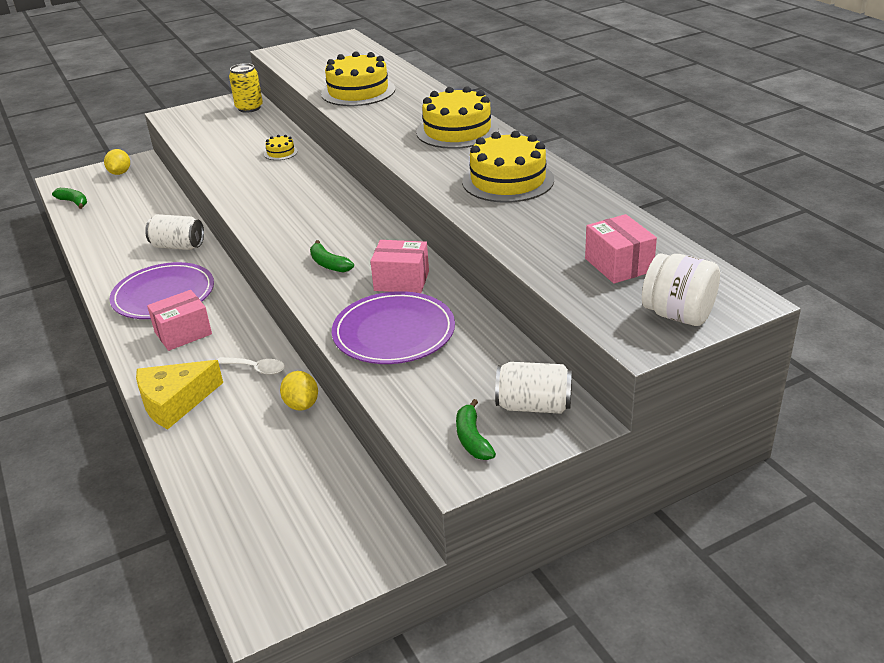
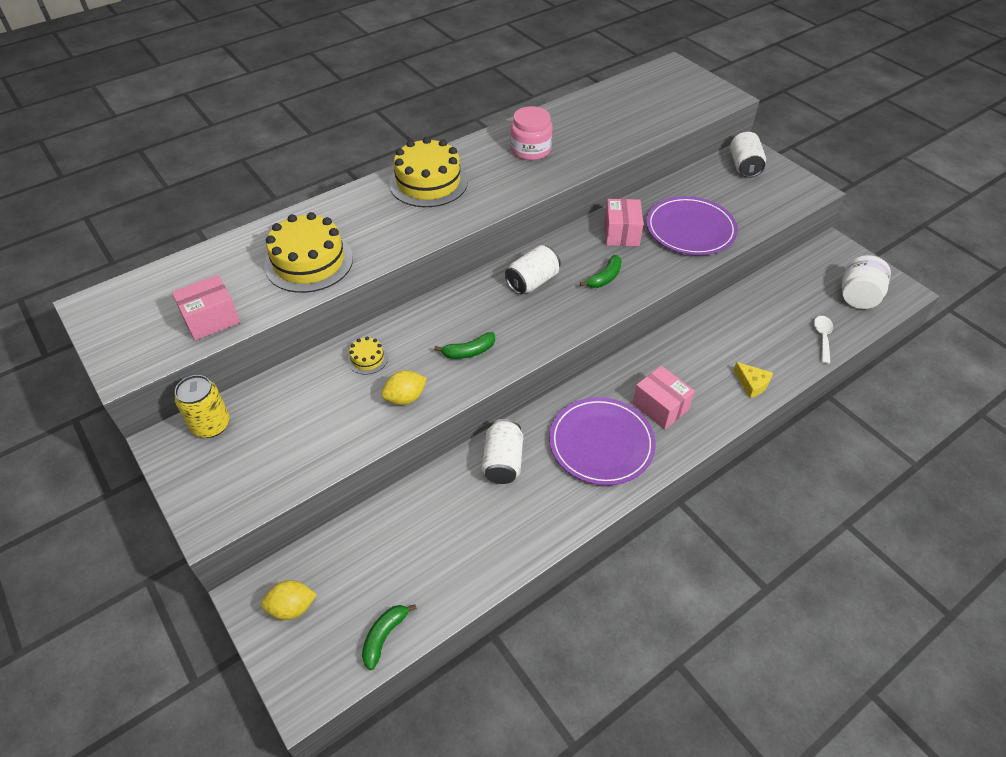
camera: 100 degrees left, 15 degrees up
(175, 402) = (752, 384): yellow cheese -> yellow cheese, size x0.55
(256, 369) = (694, 343): white spoon -> white spoon (822, 337)
(301, 405) = (727, 308): yellow lemon -> yellow lemon (405, 398)
(341, 223) = (532, 282): none -> white can
(472, 439) = (783, 186): green banana -> green banana (469, 351)
(508, 180) = (530, 150): yellow cake -> pink jar
(618, 265) = (647, 103): pink box -> pink box (211, 319)
(678, 315) = (696, 85): white jar -> white jar (857, 297)

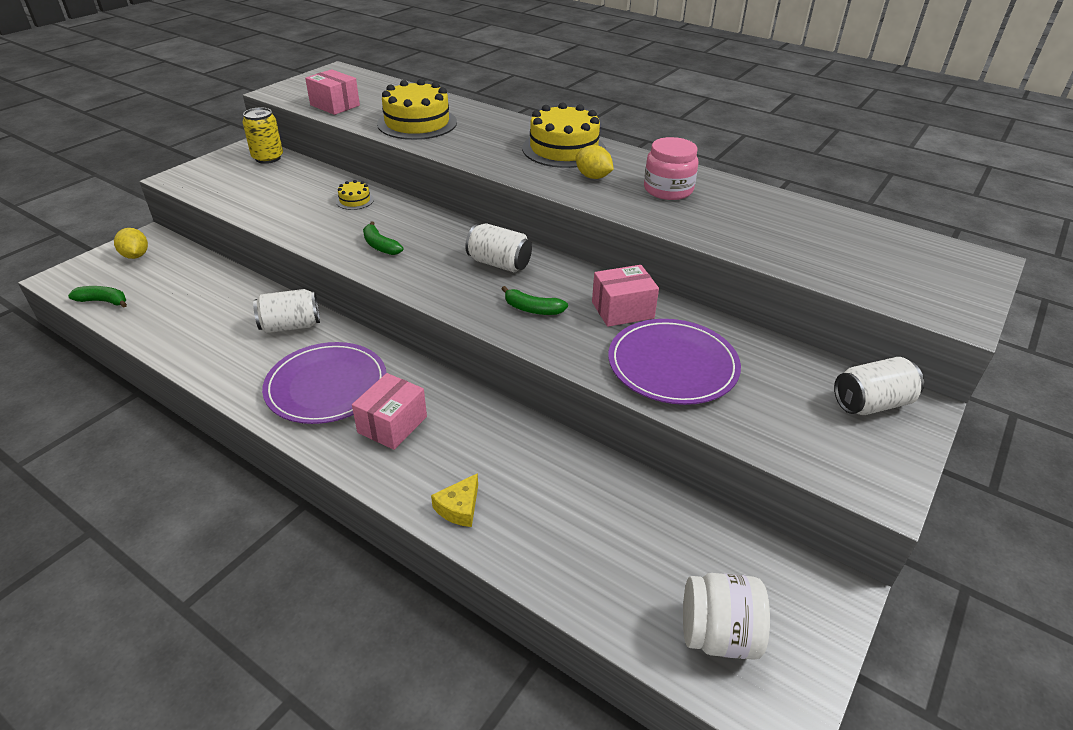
camera: 70 degrees right, 10 degrees down
(405, 398) = (312, 226): yellow lemon -> yellow lemon (593, 177)
(822, 337) = (591, 587): white spoon -> none

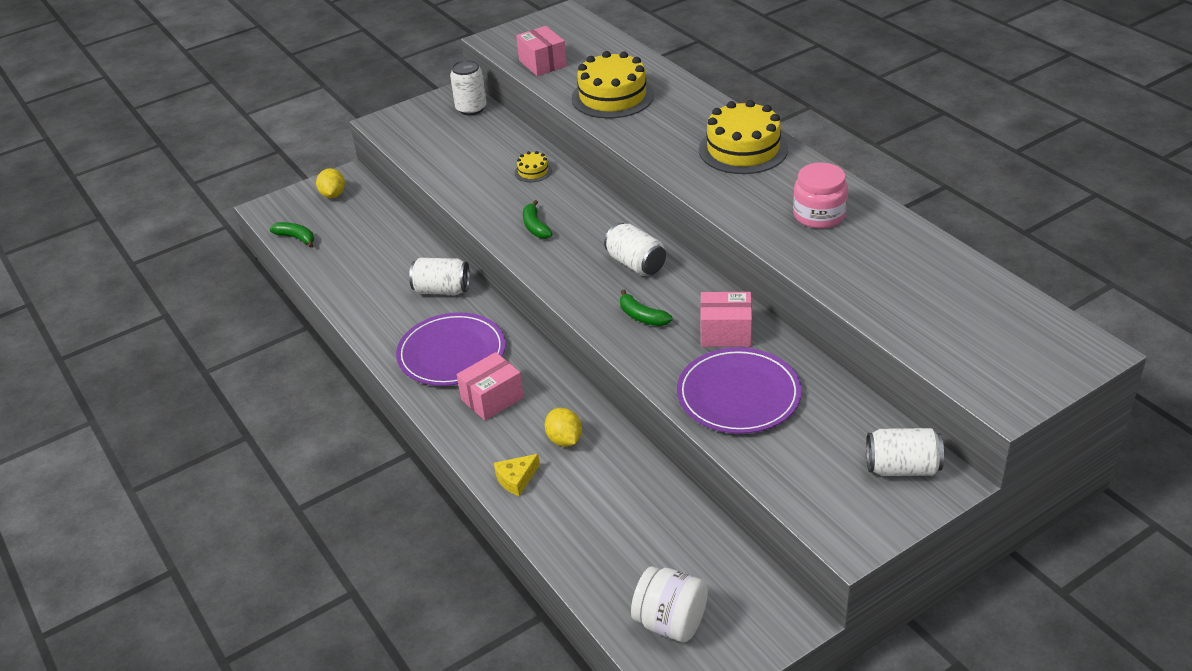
camera: 25 degrees right, 0 degrees up
(268, 158) = (471, 109): yellow can -> white can
(593, 177) = (752, 188): yellow lemon -> yellow lemon (564, 440)

